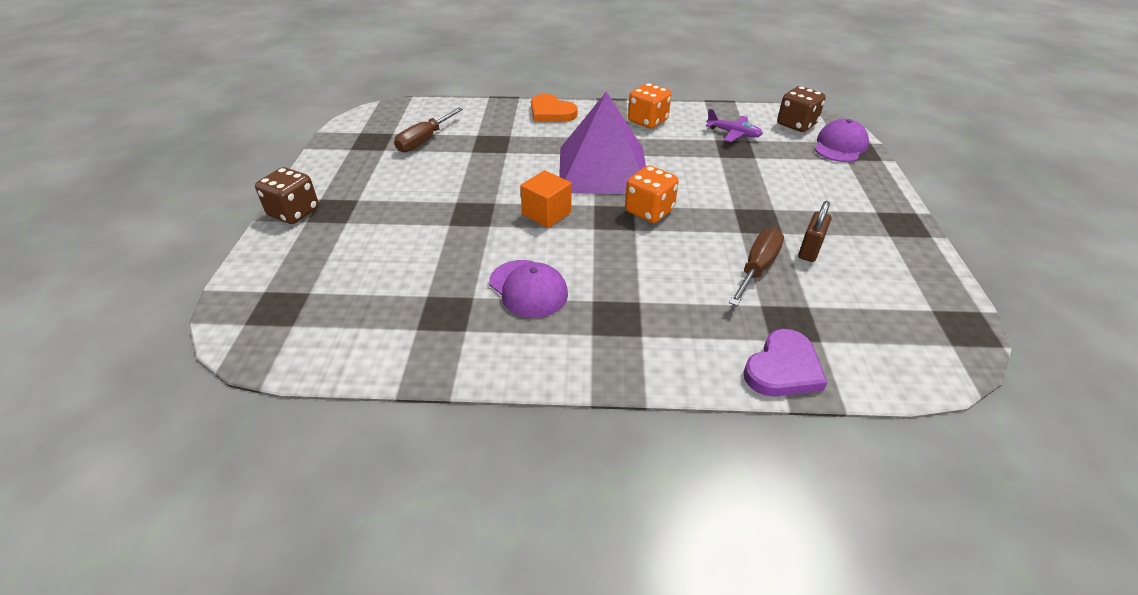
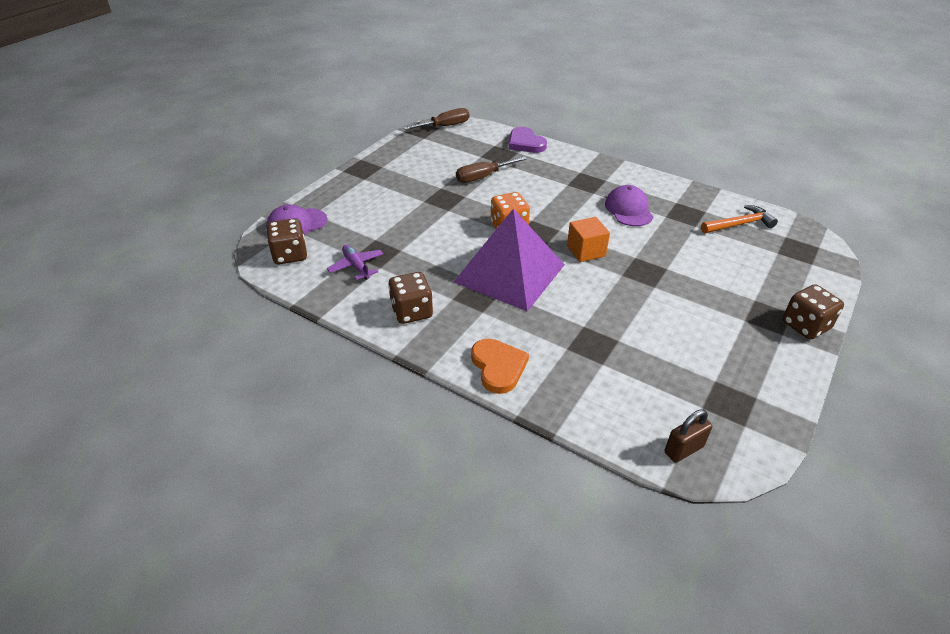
camera: 150 degrees left, 0 degrees up
(362, 321) = (739, 224): none -> orange hammer
(424, 140) = (665, 377): brown screwdriver -> brown screwdriver (444, 126)
(647, 121) = (411, 312): orange dice -> brown dice
(783, 368) = (525, 143): purple heart -> purple heart turned 105 degrees counterclockwise
(810, 250) = (440, 175): brown padlock -> brown padlock (683, 449)

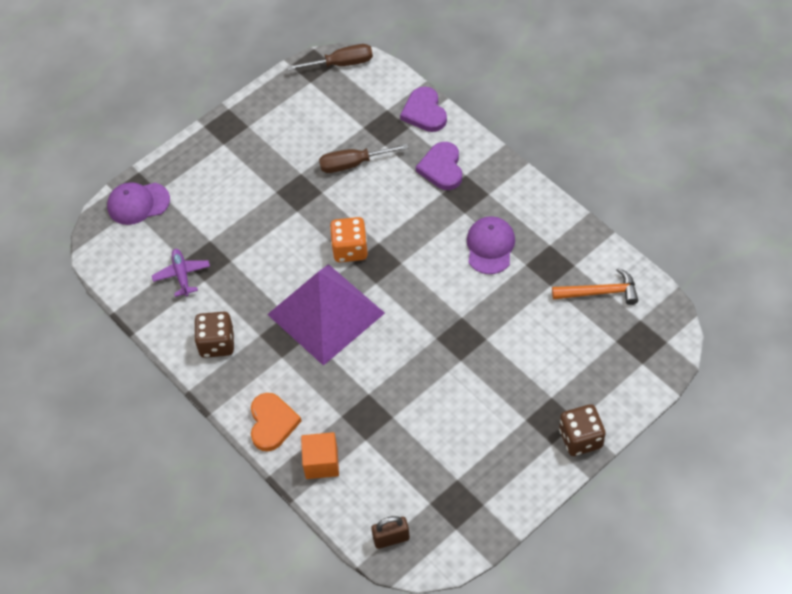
camera: 20 degrees right, 15 degrees up
(290, 255) = (123, 247): brown dice -> none
(558, 170) = (442, 168): none -> purple heart
(586, 251) = (415, 299): orange cube -> orange cube (321, 463)

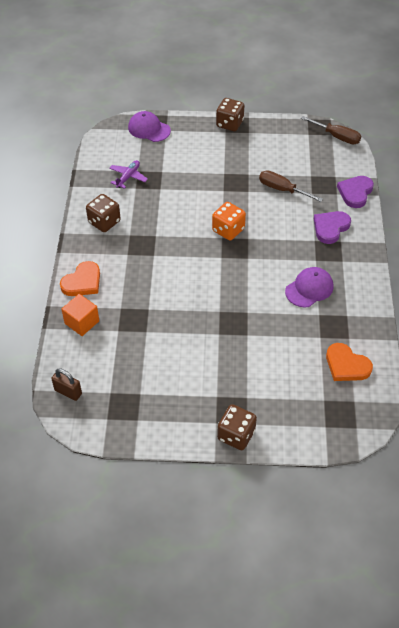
camera: 40 degrees right, 5 degrees down
(217, 131) = (229, 124): none -> brown dice
(326, 313) = (176, 251): purple pyramid -> none
(599, 292) = (346, 365): orange hammer -> orange heart

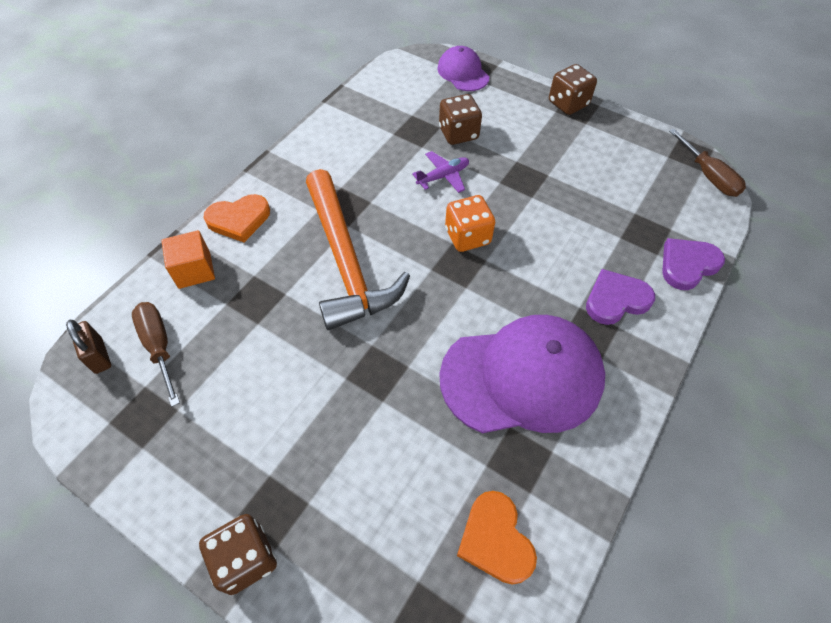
camera: 30 degrees right, 5 degrees up
(104, 222) = (324, 158): brown dice -> brown dice (458, 133)
(128, 177) = (394, 117): purple plane -> purple plane (443, 176)
(169, 275) = (346, 261): none -> orange hammer
(282, 189) = (581, 215): brown screwdriver -> brown screwdriver (159, 347)
(309, 289) = (522, 377): purple cap -> purple cap, size x1.90

